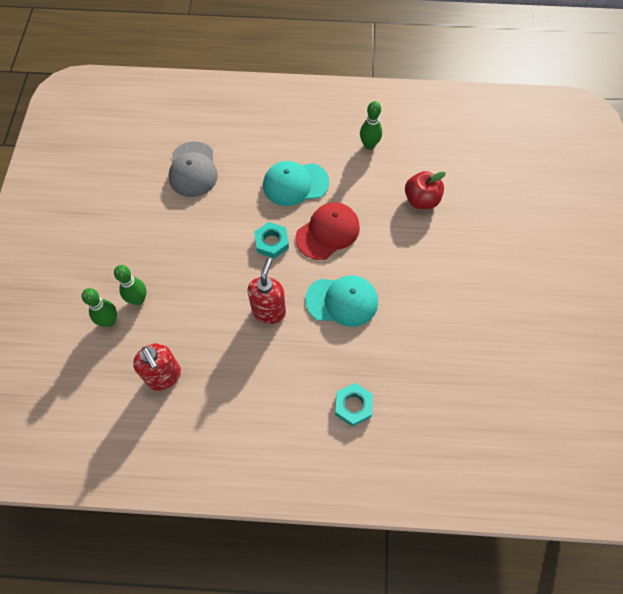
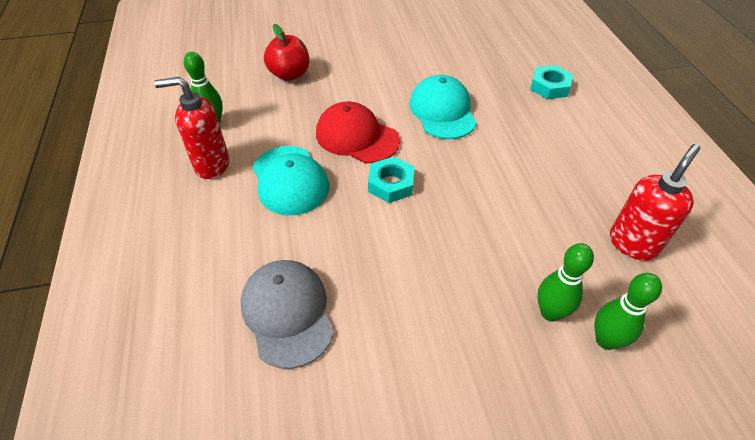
camera: 105 degrees left, 15 degrees down
(193, 170) = (287, 313): grey cap -> grey cap turned 90 degrees counterclockwise
(269, 311) = (487, 166): red soap dispenser -> red soap dispenser (211, 165)

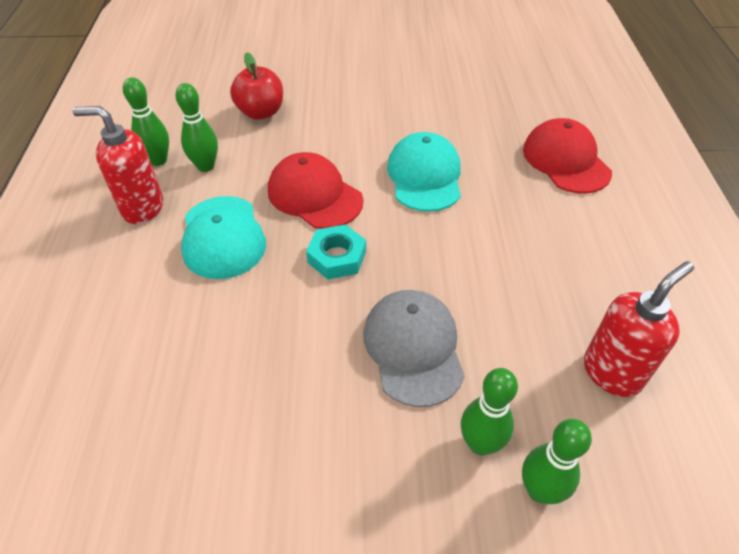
camera: 10 degrees right, 0 degrees up
(256, 124) = (206, 166): none -> green bowling pin
(287, 313) = (172, 394): grey cap -> grey cap (413, 348)
(549, 87) = (565, 161): turquoise nut -> red cap

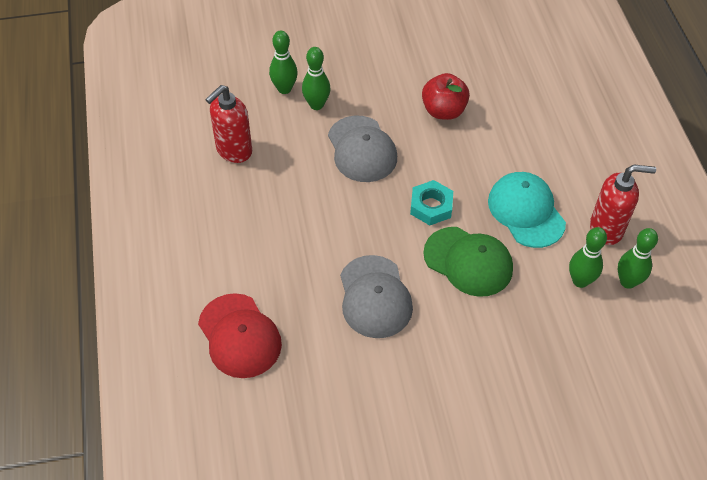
camera: 170 degrees right, 5 degrees up
(261, 112) = (564, 362): red apple -> red apple (443, 111)
(314, 195) = (468, 261): red cap -> green cap
(424, 176) = (375, 297): turquoise cap -> grey cap

